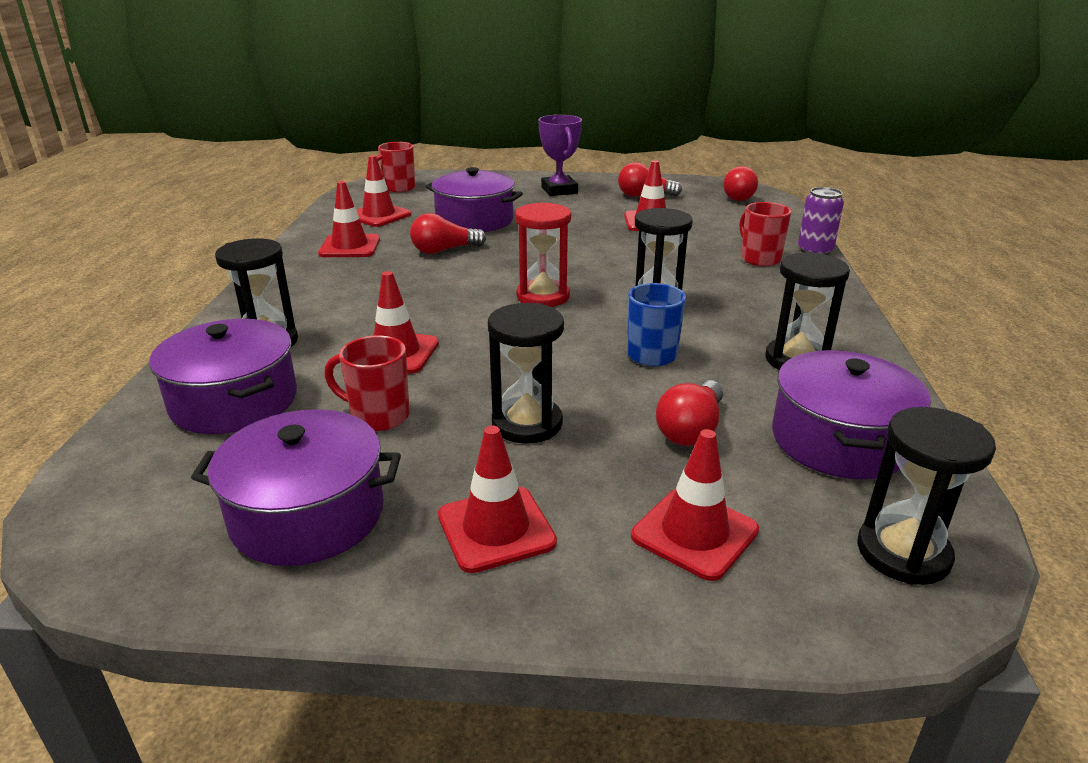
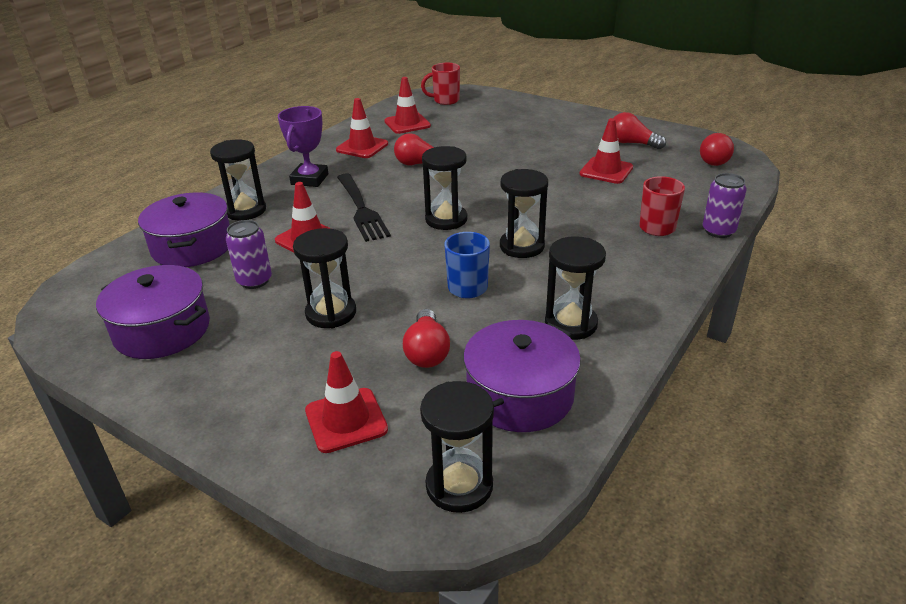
camera: 30 degrees right, 5 degrees up
(378, 416) = (254, 281): red mug -> purple can
(427, 307) = (361, 209): none -> black fork
(474, 220) = (469, 141): purple pot -> none
(496, 529) = (242, 374): red traffic cone -> none
(543, 296) = (446, 219): red hourglass -> black hourglass
(559, 190) = (565, 125): purple trophy -> purple trophy (309, 179)
(691, 430) = (427, 352): red light bulb -> red light bulb turned 60 degrees counterclockwise

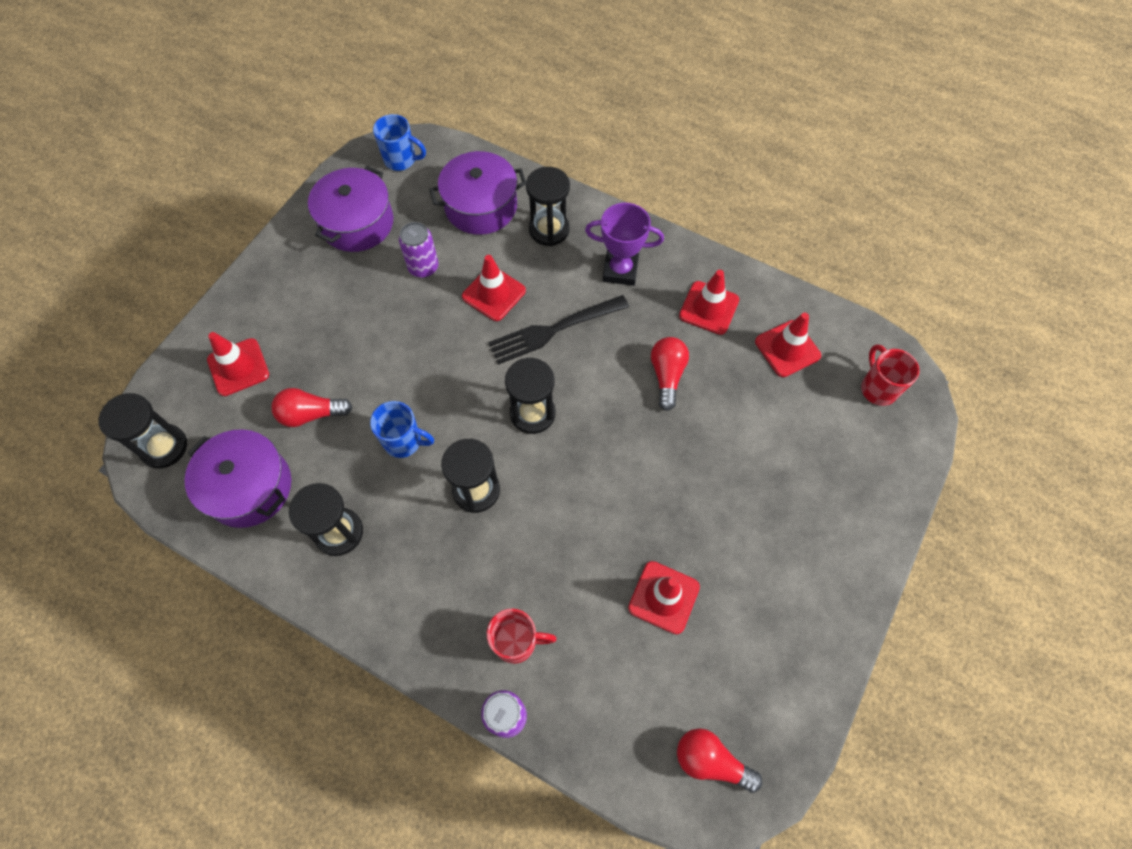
camera: 85 degrees right, 30 degrees up
(85, 300) = (401, 160): none -> blue mug
(331, 313) = (370, 334): black hourglass -> none
(632, 143) = (756, 643): red light bulb -> none

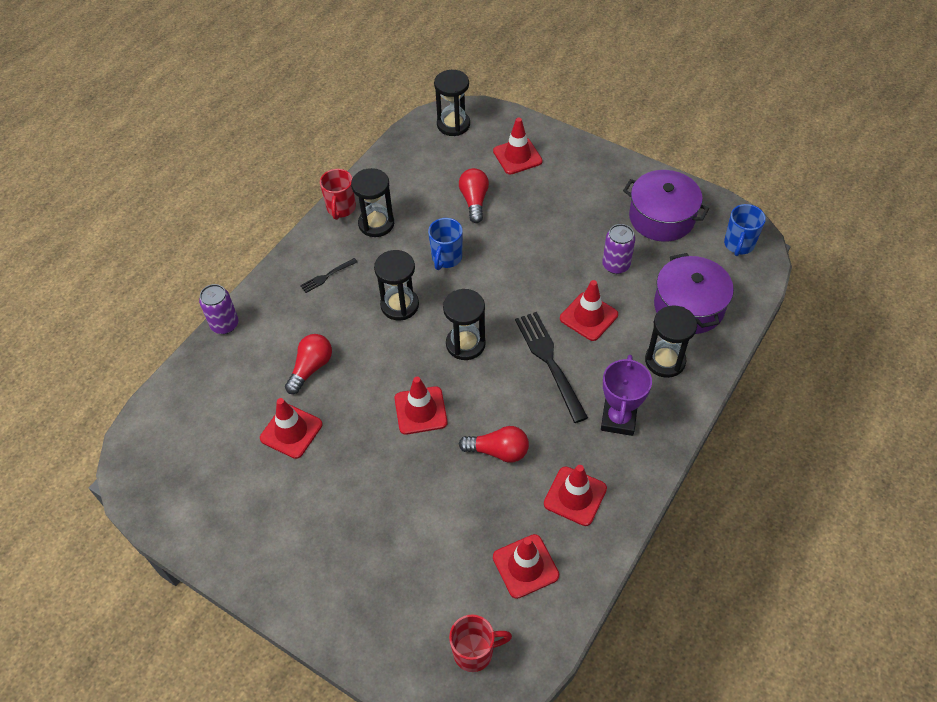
camera: 95 degrees right, 10 degrees down
(249, 487) = (417, 172): purple pot -> none
(427, 586) = (327, 276): none -> black fork
(517, 642) = (276, 331): red mug -> red mug (341, 209)
(624, 454) = (420, 410): none -> red traffic cone
(710, 761) = (161, 453): red light bulb -> red light bulb (311, 368)

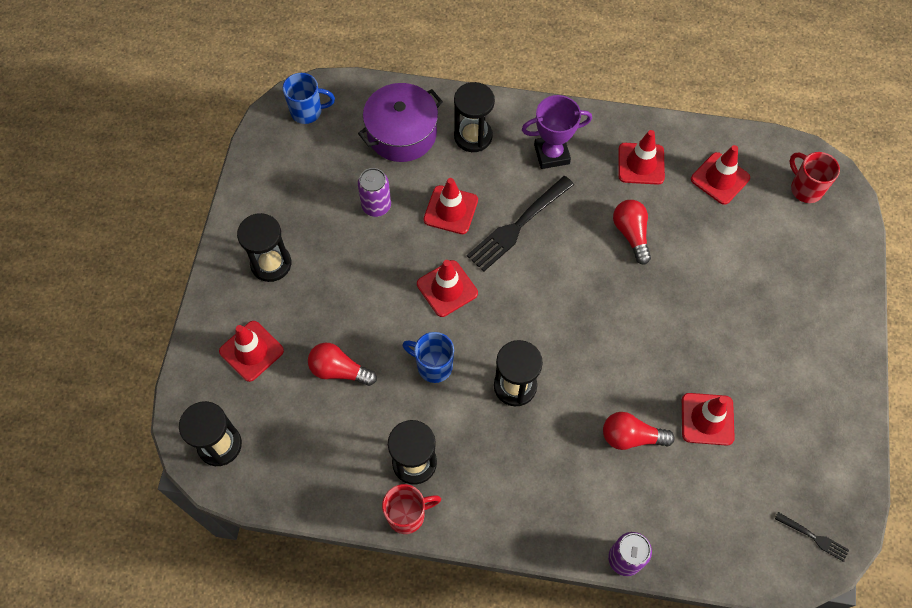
camera: 115 degrees left, 10 degrees up
(327, 276) = (511, 480): black fork -> black fork (814, 537)
(420, 410) = (625, 313): red traffic cone -> red traffic cone (447, 288)
(446, 258) = (433, 366): blue mug -> blue mug turned 150 degrees counterclockwise
(465, 344) = (533, 304): black hourglass -> black hourglass (271, 264)
(474, 201) = (339, 370): red light bulb -> red light bulb turned 45 degrees clockwise
(661, 217) = (295, 184): purple pot -> none

